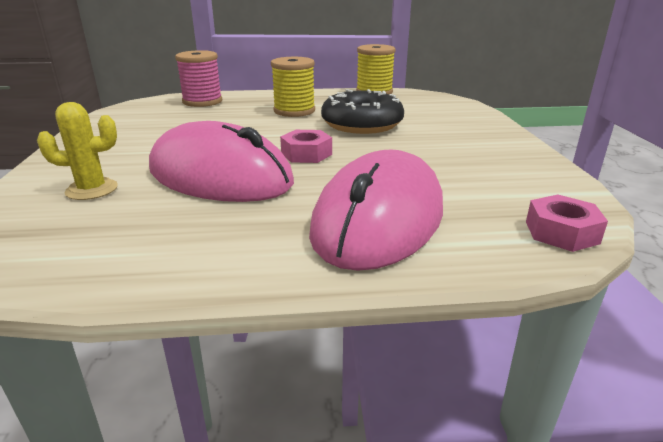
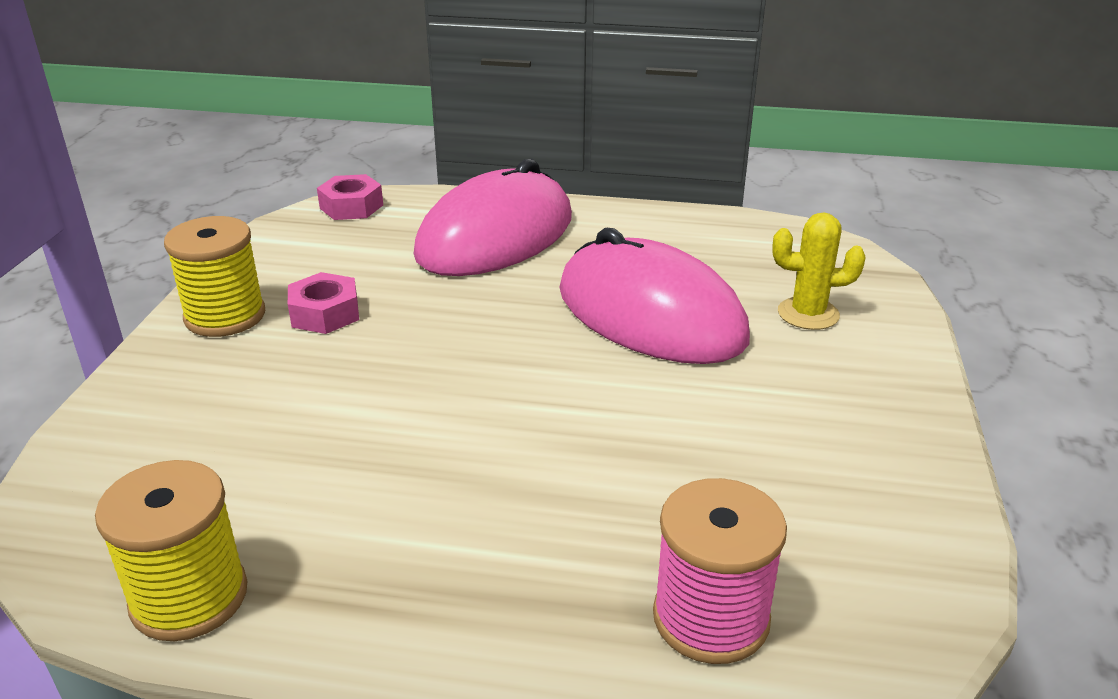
camera: 165 degrees left, 5 degrees up
(294, 111) = (477, 503): yellow spool -> yellow spool (225, 316)
(306, 154) = (520, 342): pink nut -> pink nut (325, 313)
(362, 124) = (372, 415): black donut -> none

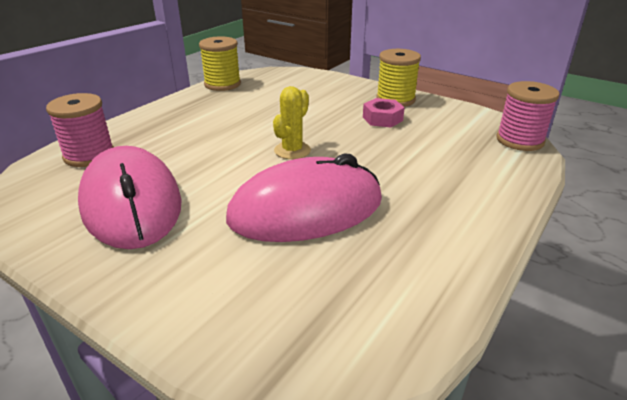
camera: 115 degrees right, 0 degrees up
(351, 206) = (519, 140): pink nut -> pink spool
(495, 236) = (453, 180): pink mouse -> pink mouse (131, 203)
(808, 314) = (246, 283): yellow cactus -> yellow cactus (292, 150)

